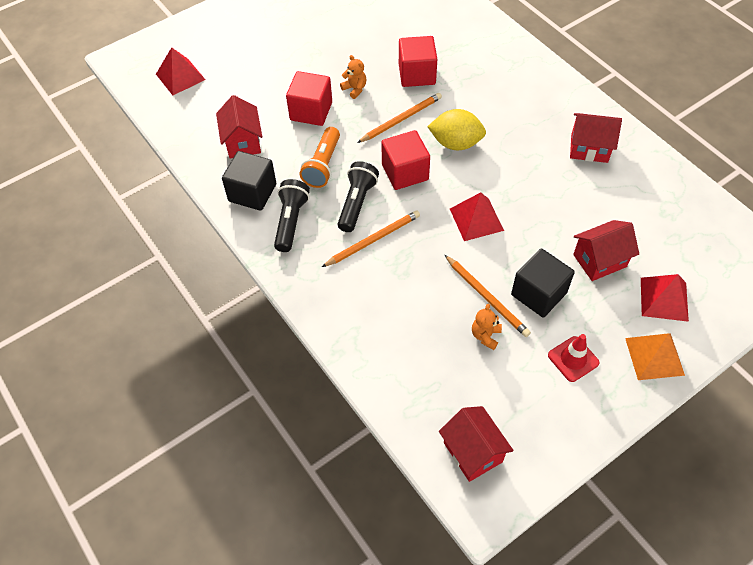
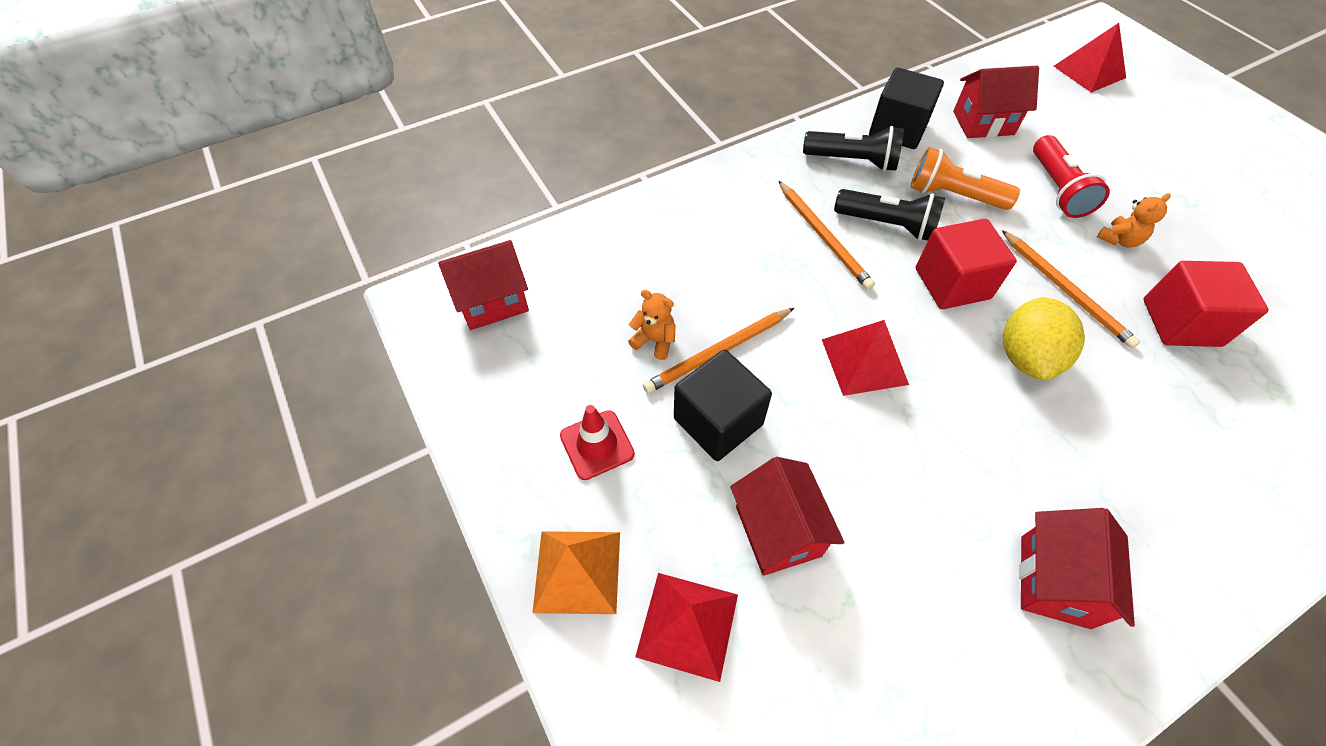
camera: 95 degrees right, 0 degrees up
(311, 111) = (1057, 189): red cube -> red flashlight

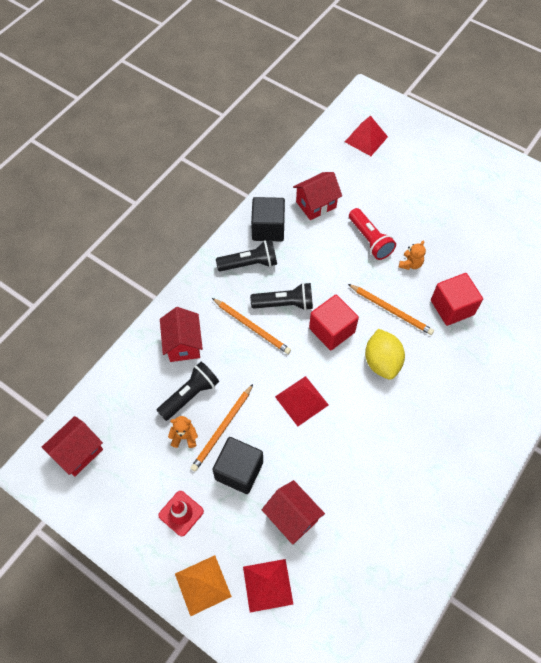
camera: 25 degrees left, 5 degrees up
(689, 290) = (190, 395): none -> black flashlight
(953, 195) = (315, 267): orange flashlight -> none
(1054, 581) = (426, 482): red house -> red house (183, 344)

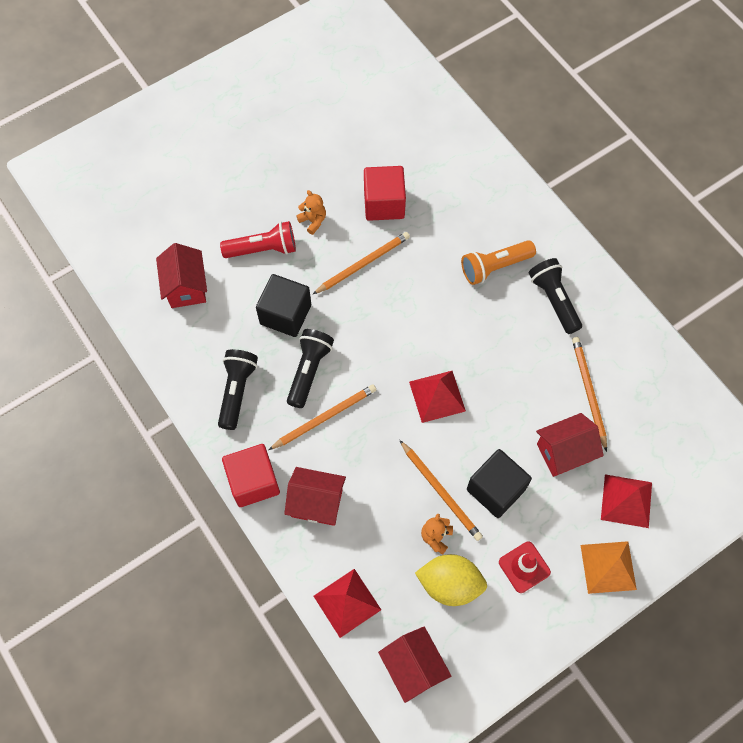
camera: 70 degrees left, 5 degrees up
(190, 395) = (386, 515): black flashlight -> black flashlight (554, 300)
(268, 228) = (196, 353): black cube -> black cube (285, 314)
(332, 330) = (363, 333): red cube -> red cube (253, 481)
(356, 523) = (588, 392): none -> orange pencil
(366, 139) = (116, 196): red pyramid -> red pyramid (347, 602)
(382, 362) = (421, 298): yellow lemon -> yellow lemon (450, 584)
(438, 409) = (494, 267): none -> orange flashlight

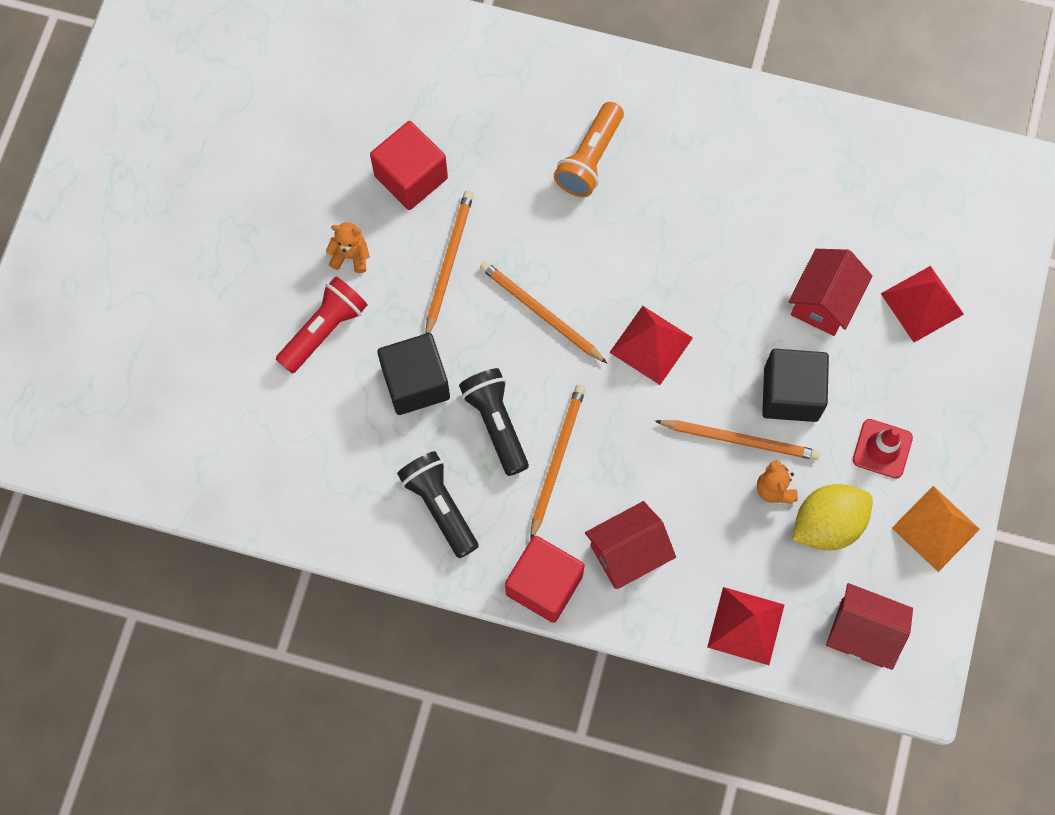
camera: 40 degrees left, 5 degrees up
(186, 287) = (278, 439): red house -> none
(554, 300) = (681, 148): black flashlight -> none
(588, 392) = (796, 220): orange pencil -> orange pencil (540, 312)
(608, 567) = (958, 383): orange pyramid -> orange pyramid (935, 528)

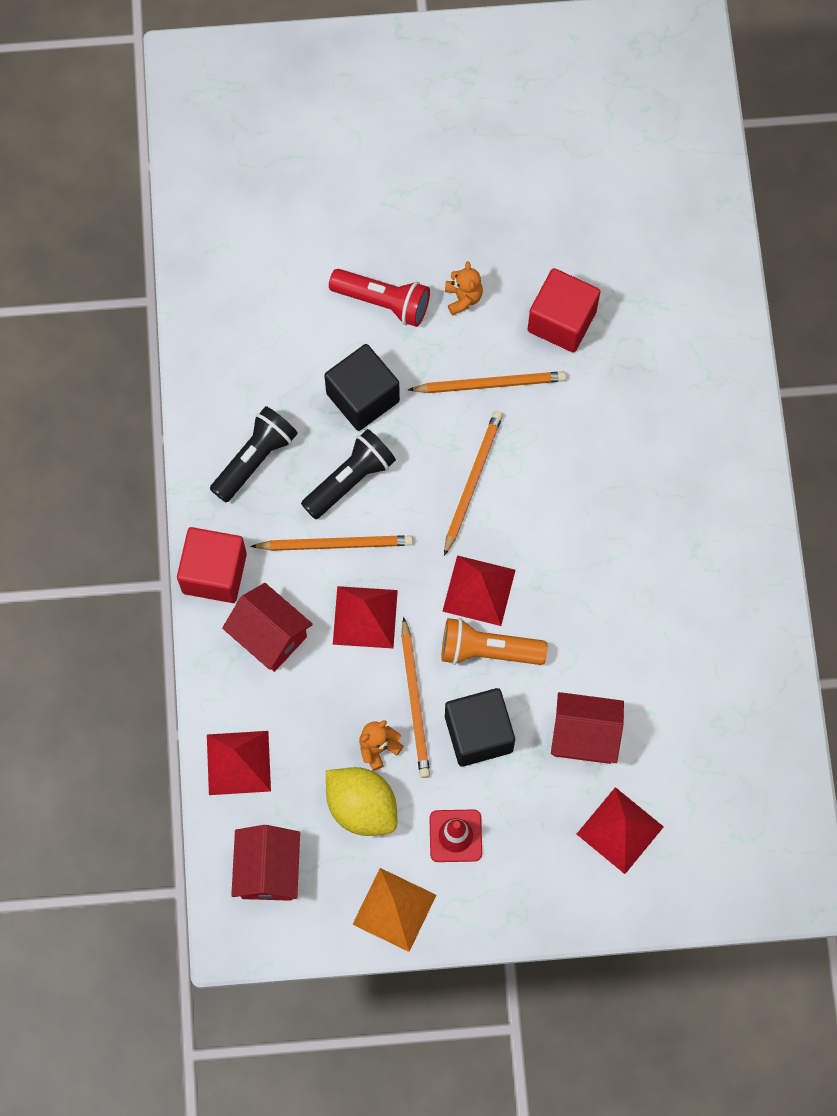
camera: 70 degrees right, 0 degrees up
(590, 159) = (646, 472): orange flashlight -> orange flashlight (488, 650)
(640, 457) = (365, 617): none -> red pyramid

